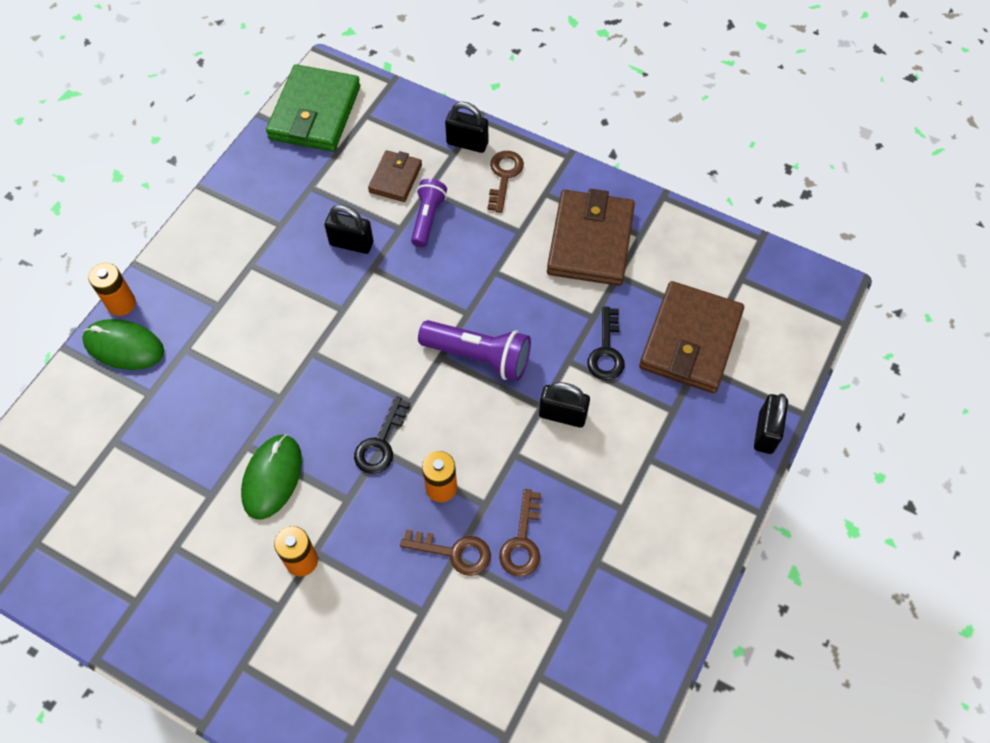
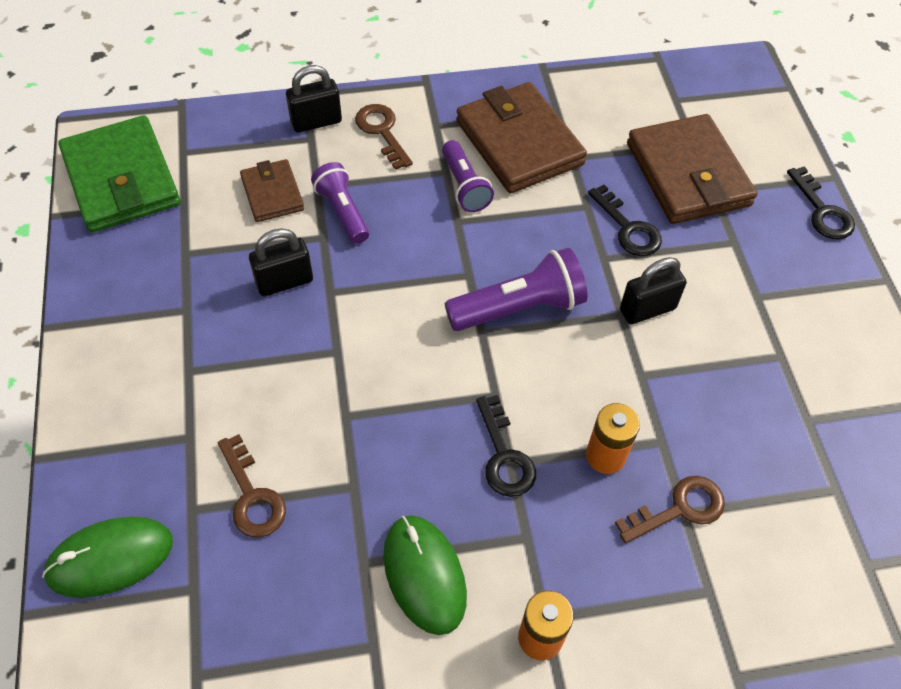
camera: 40 degrees left, 5 degrees down
(121, 303) = (62, 513): orange battery -> none
(522, 250) = (464, 186): none -> purple flashlight
(522, 541) = (728, 450): brown key -> brown key (252, 496)
(765, 432) = (822, 211): black padlock -> black key

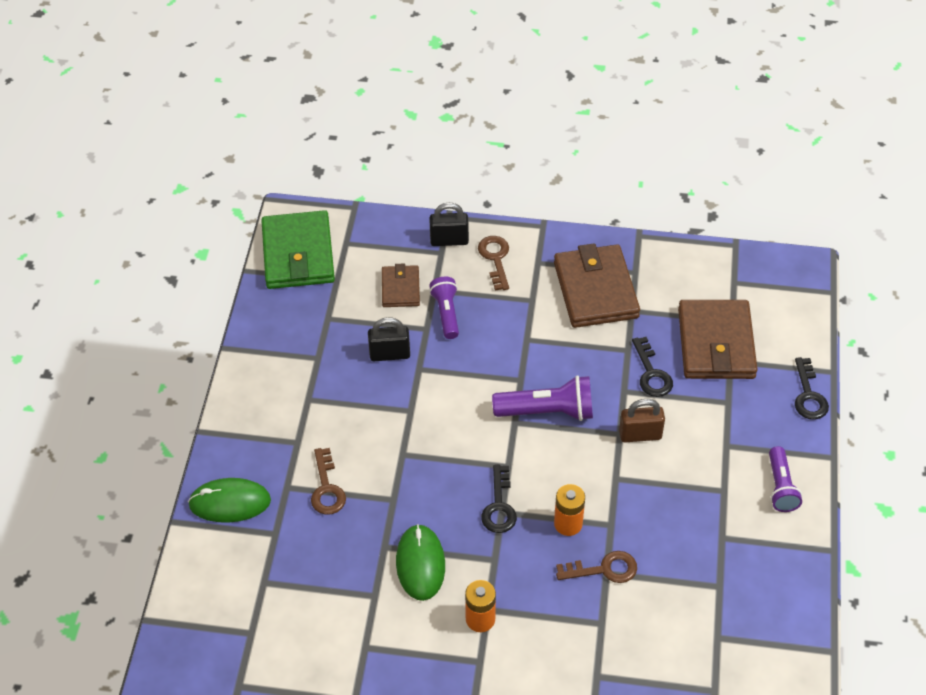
camera: 20 degrees right, 5 degrees down
(464, 186) = (541, 314): purple flashlight -> purple flashlight (780, 487)
(647, 309) = (640, 435): black padlock -> brown padlock

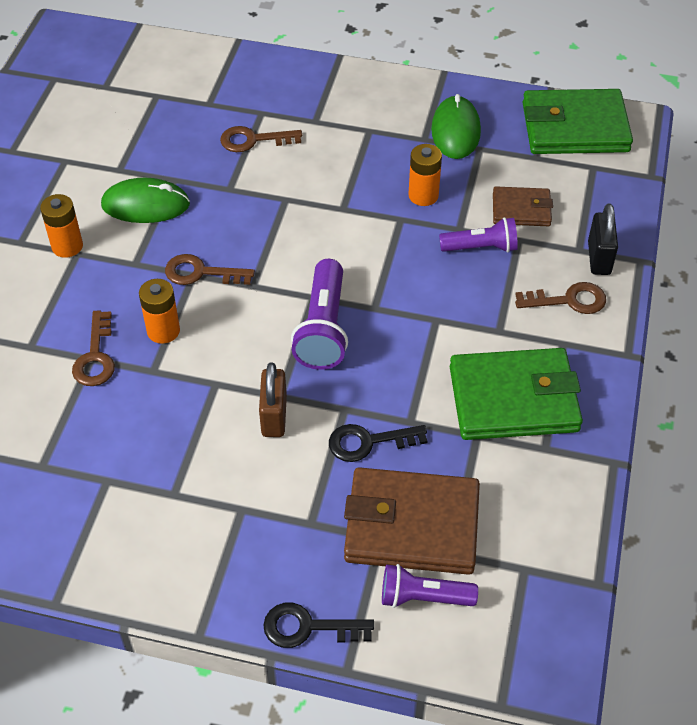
camera: 95 degrees right, 0 degrees up
(230, 502) = (251, 74): green mouse -> green mouse (455, 131)
(389, 354) = (423, 195): black padlock -> orange battery
(499, 506) = (201, 273): black key -> brown key
(596, 290) = (513, 399): brown wallet -> green wallet
(780, 487) = (164, 560): purple flashlight -> purple flashlight (423, 597)

